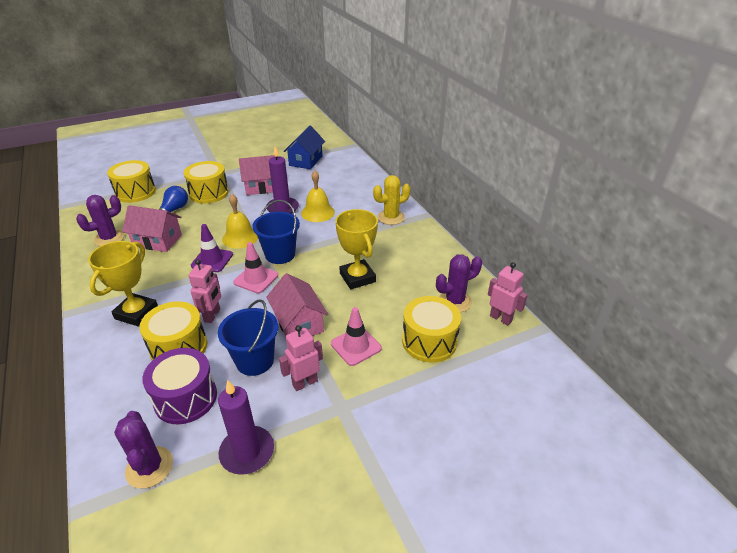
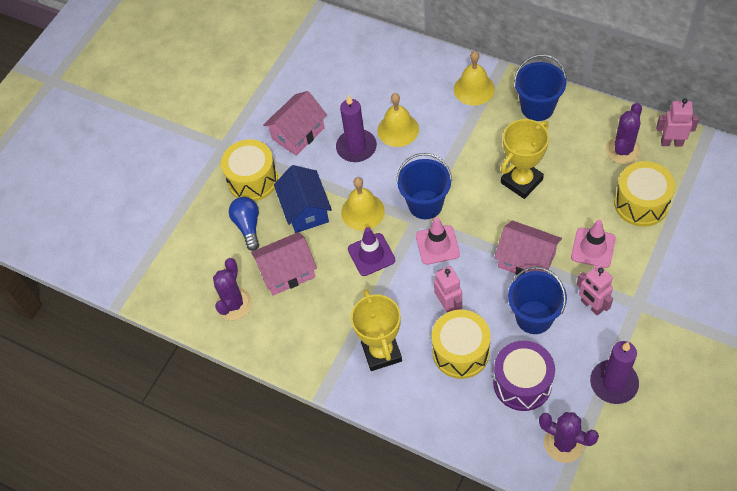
camera: 30 degrees left, 20 degrees up
(135, 192) = (169, 233): yellow drum -> none
(305, 383) = (591, 306): pink robot -> pink robot turned 60 degrees counterclockwise
(306, 161) = (296, 64): blue house -> blue house (305, 210)
(357, 277) = (521, 181): yellow trophy -> yellow trophy turned 75 degrees counterclockwise
(391, 217) = (474, 89): yellow cactus -> yellow bell
(421, 246) = (537, 107): none -> blue bucket

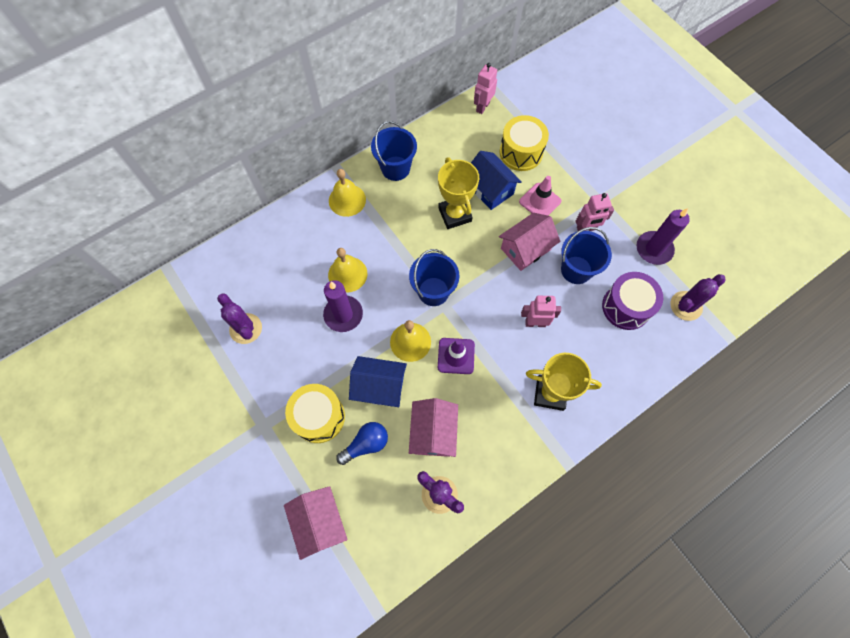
camera: 70 degrees left, 10 degrees up
(248, 226) = (366, 444): blue light bulb -> blue light bulb turned 135 degrees clockwise
(298, 133) = (295, 354): pink house -> pink house (319, 522)
(437, 245) = (476, 302): pink traffic cone -> none
(461, 352) = (579, 335): yellow drum -> none
(574, 197) = (490, 189): none -> blue house
(623, 150) = (470, 138): purple cactus -> purple cactus (246, 328)

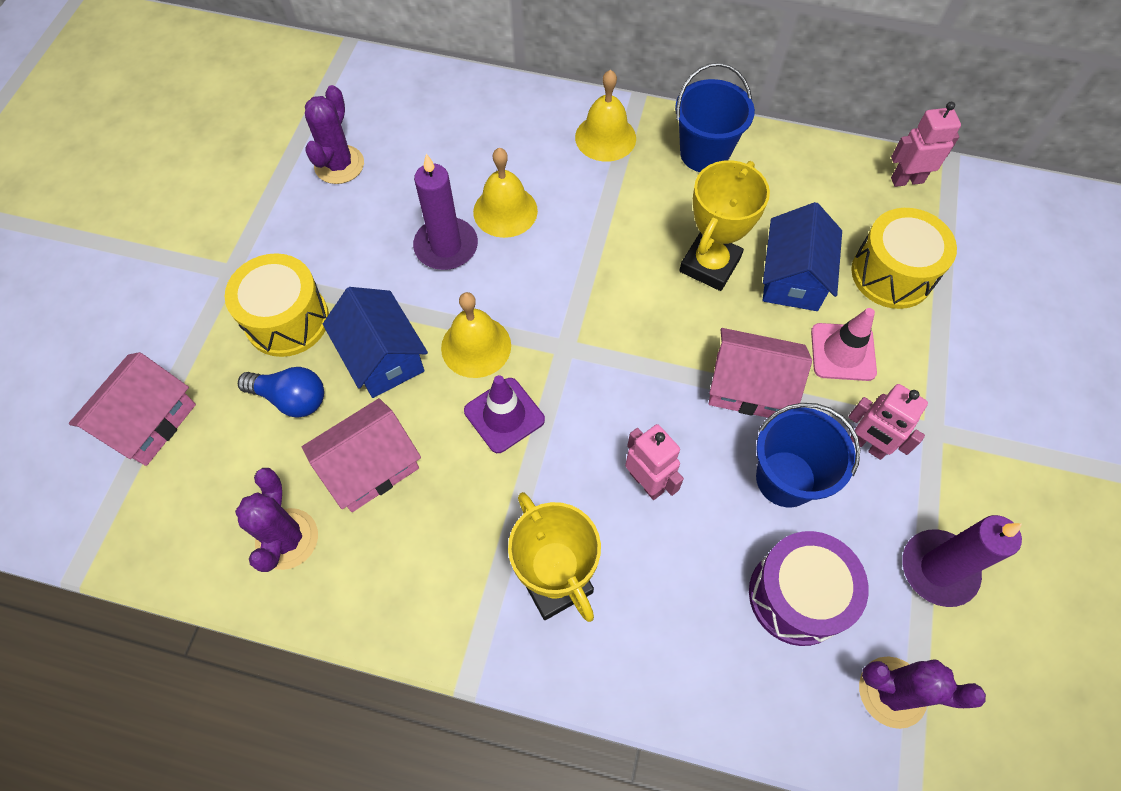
camera: 50 degrees right, 5 degrees down
(433, 291) = (572, 321): blue bucket -> none

